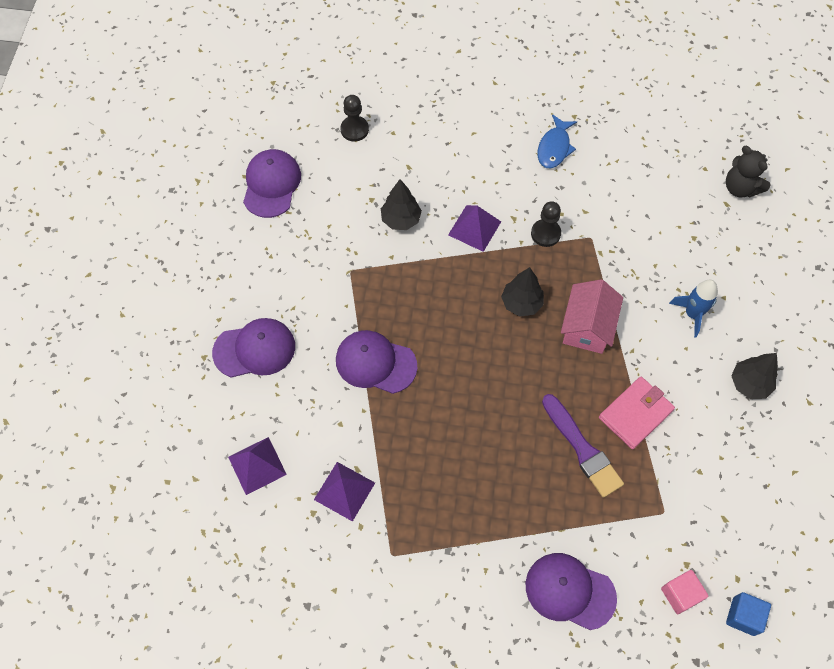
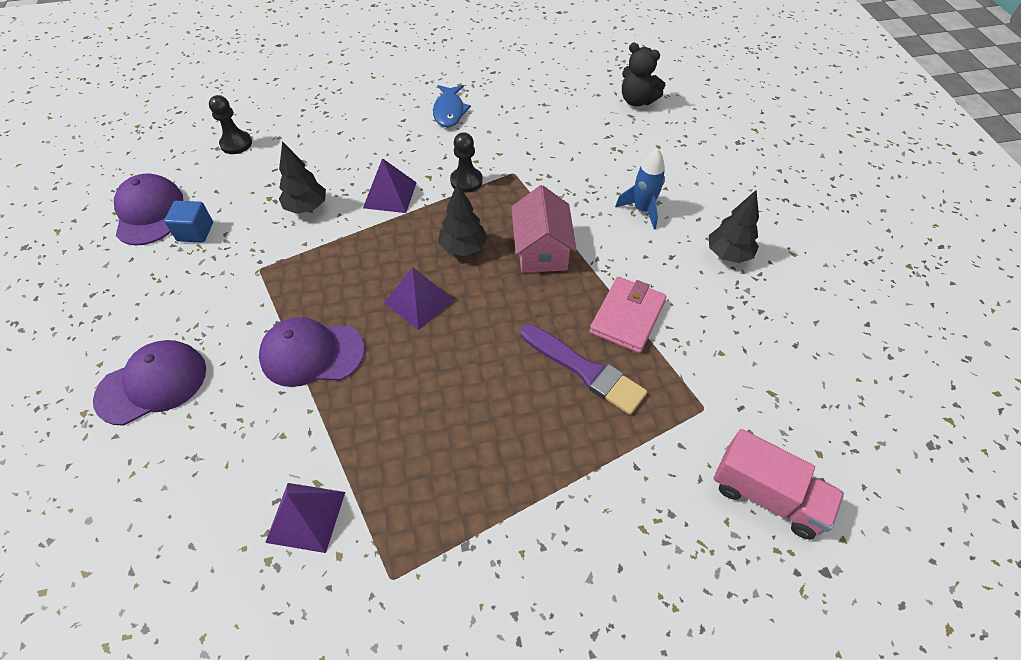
camera: 20 degrees left, 10 degrees down
(257, 465) = (176, 524): purple pyramid -> purple pyramid (419, 301)
(569, 591) = (637, 541): purple cap -> none
(680, 594) = (767, 495): pink cube -> pink truck
(743, 616) = (848, 494): blue cube -> blue cube (195, 232)

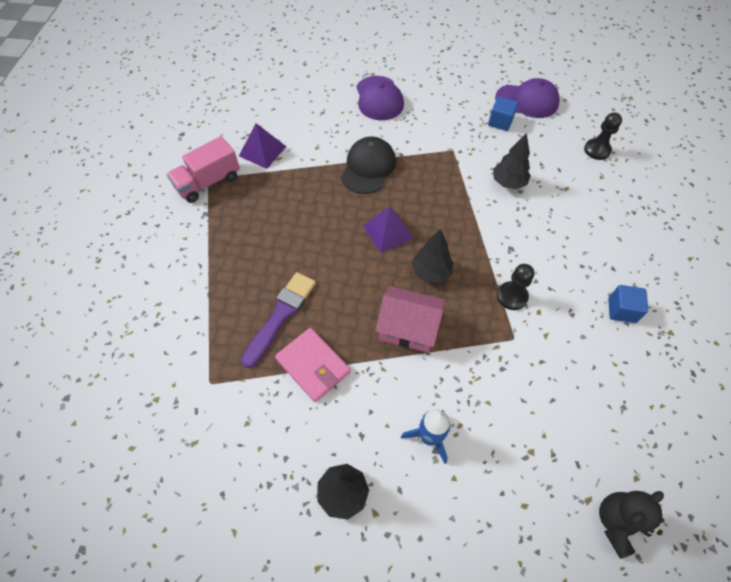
camera: 110 degrees right, 5 degrees up
(312, 354) = (368, 167): purple cap -> black cap
(390, 195) = (508, 237): purple pyramid -> none
(449, 111) = (621, 310): blue fish -> blue cube
(585, 370) = (281, 315): purple brush -> purple brush turned 150 degrees clockwise
(767, 495) = (129, 390): pink truck -> pink truck (208, 182)

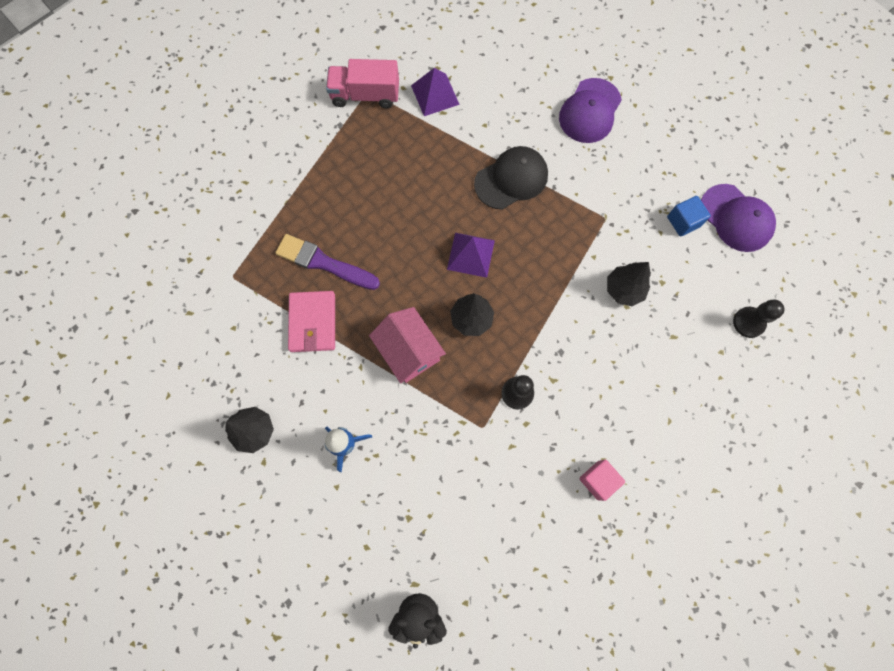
camera: 40 degrees right, 15 degrees up
(281, 315) = (323, 263): purple brush -> purple brush turned 135 degrees counterclockwise
(621, 310) = (598, 480): blue cube -> pink cube

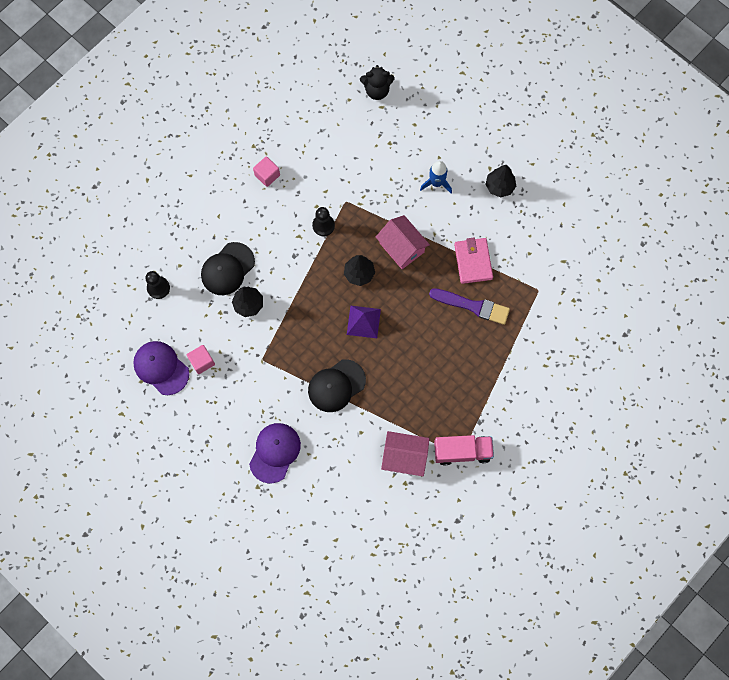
camera: 175 degrees right, 0 degrees up
(435, 95) = (404, 456): purple pyramid -> pink house
(654, 341) = (227, 269): none -> black cap
(683, 221) = (202, 361): blue cube -> pink cube

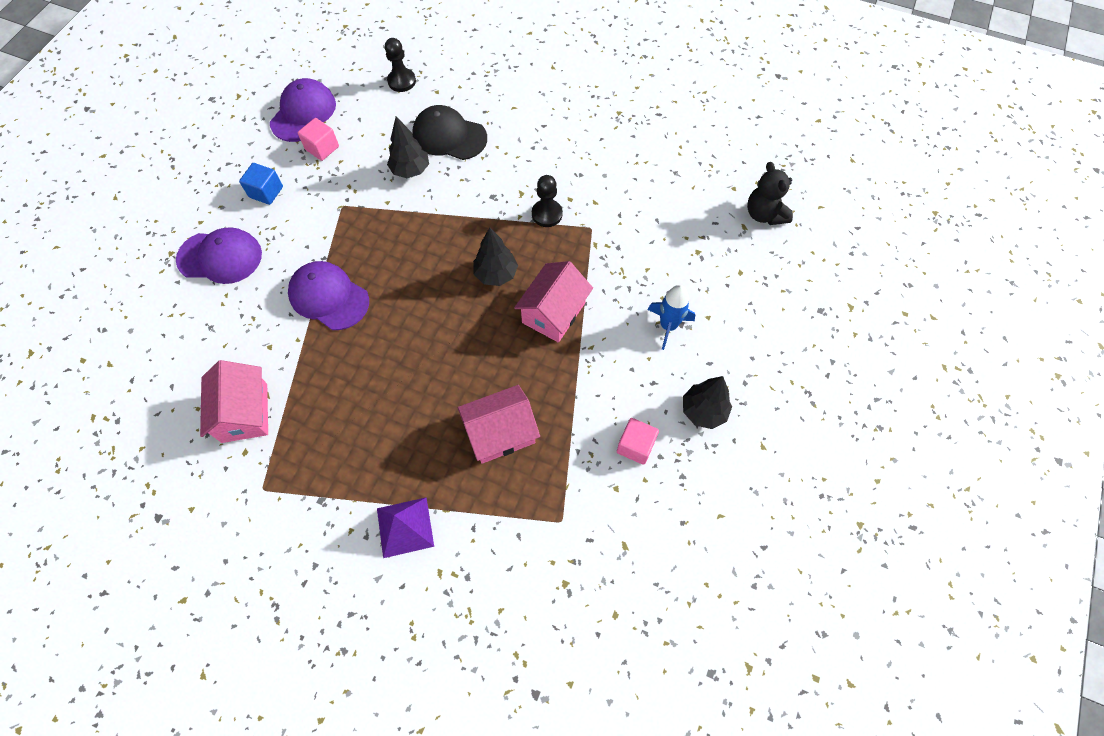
camera: 70 degrees right, 10 degrees down
(228, 410) = (266, 192): none -> blue cube
(267, 175) = (587, 137): pink cube -> pink cube (635, 446)
(336, 386) = (328, 297): black cap -> purple cap
(363, 322) = (429, 300): purple pyramid -> purple pyramid (405, 527)
(462, 451) = (268, 490): pink truck -> none
(472, 306) = (500, 433): purple brush -> pink house
(473, 261) = (570, 411): pink wallet -> none

